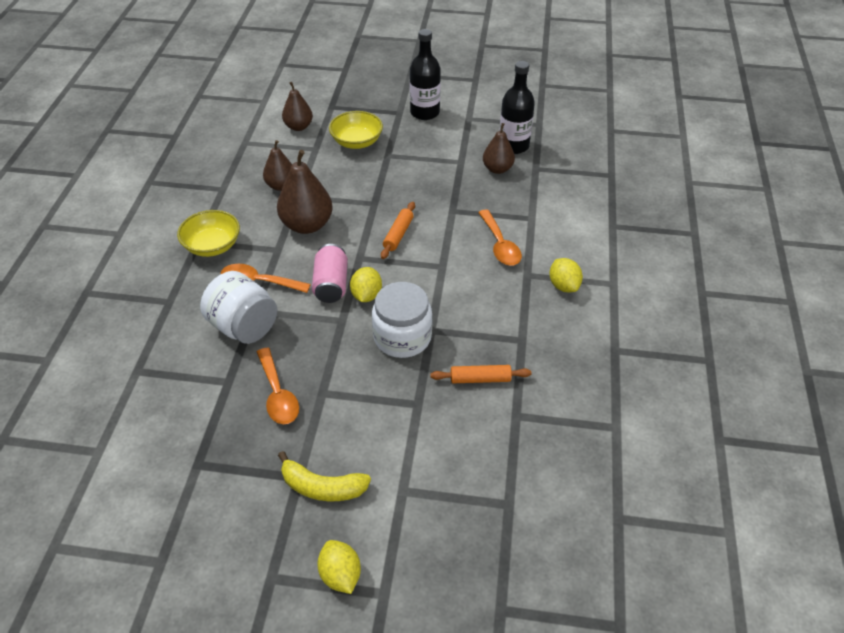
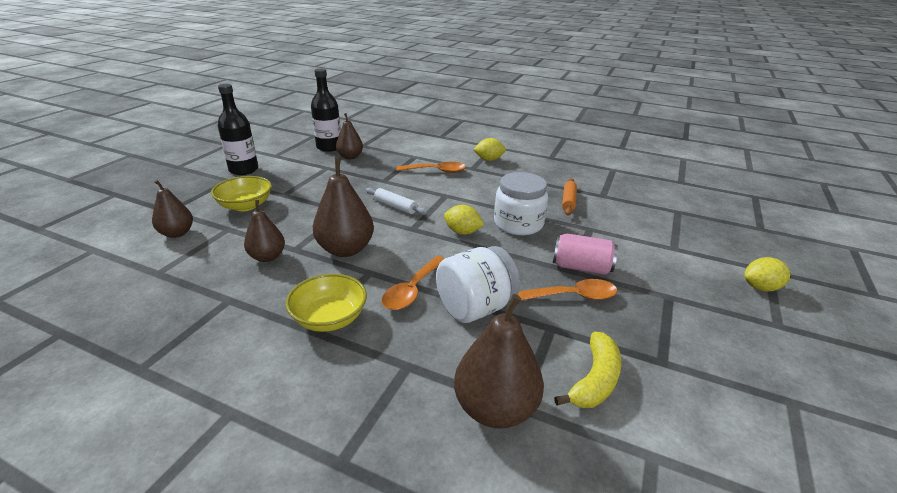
camera: 75 degrees left, 15 degrees down
(133, 357) = (495, 408): none -> brown pear
(322, 487) = (677, 285): yellow banana -> yellow banana (594, 380)
(331, 284) = (439, 247): pink can -> pink can (581, 267)
(398, 234) = (395, 206): orange rolling pin -> white rolling pin

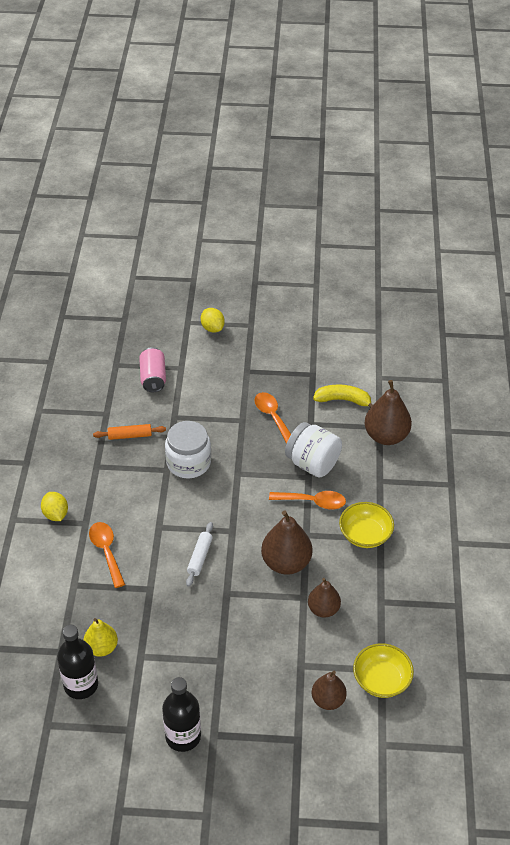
camera: 110 degrees left, 15 degrees up
(245, 205) = (257, 679): yellow bowl -> yellow bowl (381, 680)
(350, 157) = (101, 647): brown pear -> yellow pear
(462, 232) = (221, 495): yellow lemon -> none
(581, 267) = (235, 416): pink can -> pink can (153, 378)

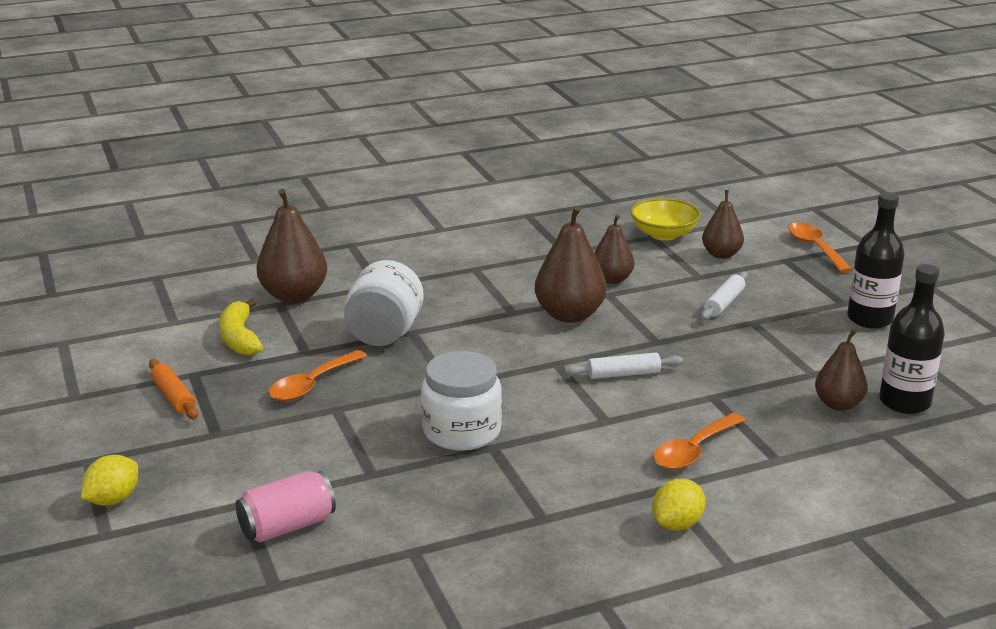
camera: 115 degrees left, 20 degrees down
(101, 647) = (838, 404): yellow pear -> brown pear
(130, 435) = (447, 506): orange rolling pin -> orange rolling pin (173, 397)
(254, 658) = (724, 303): none -> white rolling pin
(313, 502) = (454, 319): orange spoon -> orange spoon (815, 248)
(365, 534) = (477, 277): yellow bowl -> none

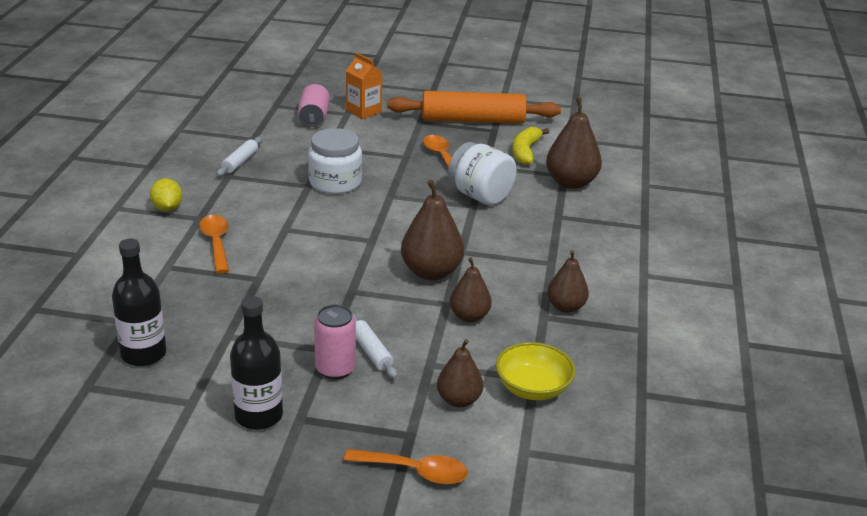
camera: 120 degrees right, 5 degrees up
(113, 499) = (389, 89): yellow lemon -> none
(173, 397) = (473, 120): orange rolling pin -> orange rolling pin, size x2.22
(221, 492) = (363, 111): none -> orange carton
(240, 338) = (525, 152): yellow banana -> yellow banana turned 90 degrees counterclockwise
(623, 374) = (327, 258): white rolling pin -> white rolling pin (240, 162)
(769, 310) = (335, 369): none -> pink can
(838, 404) = (181, 323): brown pear -> brown pear (566, 307)

